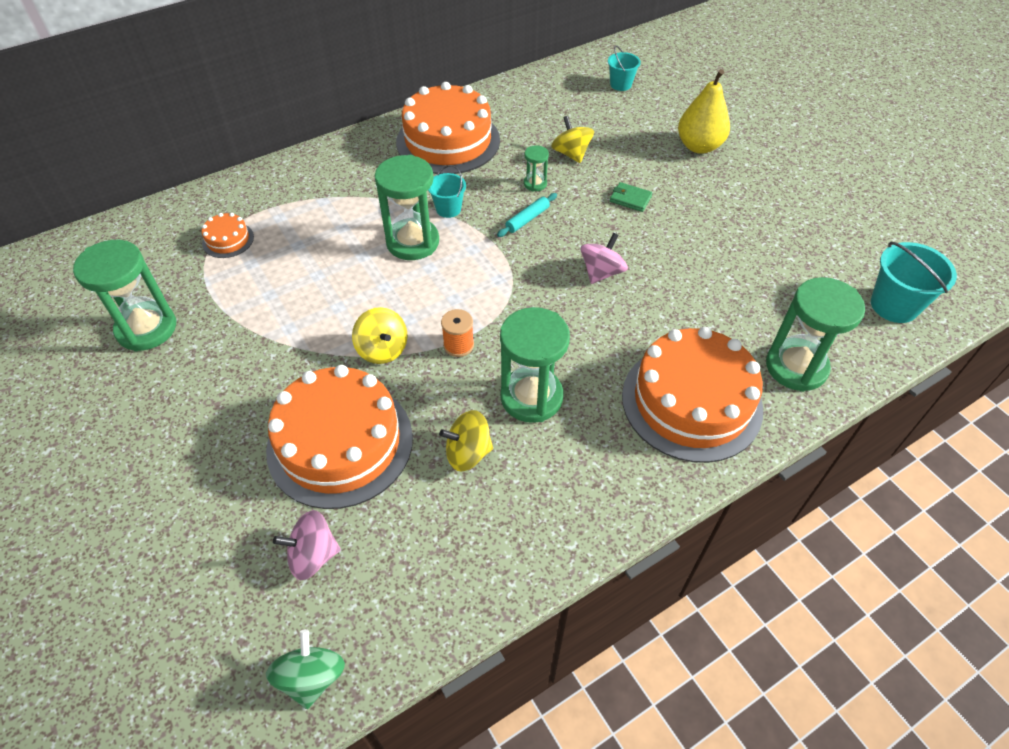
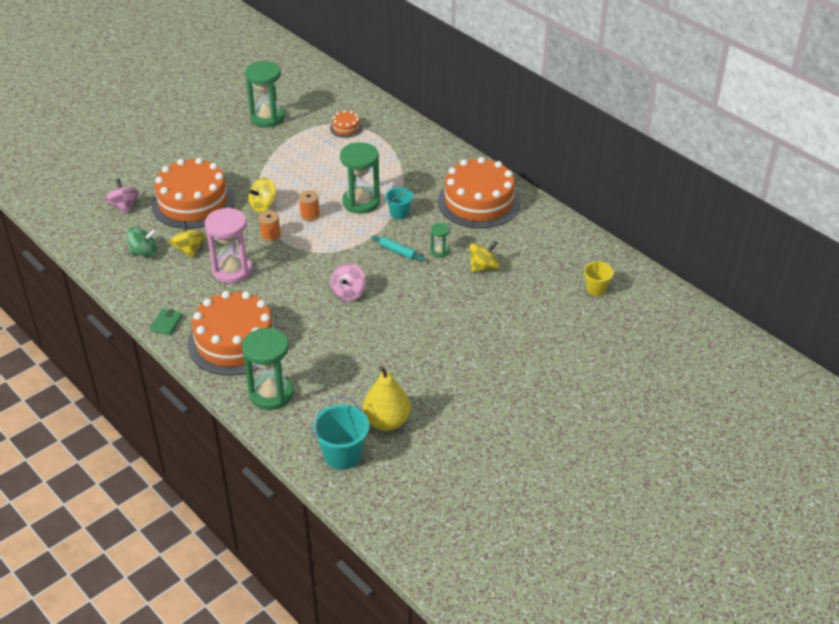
camera: 80 degrees right, 10 degrees down
(312, 677) = (62, 218): green spinning top -> green spinning top (144, 252)
(423, 297) = (310, 215): none -> orange spool
(531, 397) = (232, 270): green hourglass -> pink hourglass
(601, 272) = (349, 293): pink spinning top -> pink spinning top turned 90 degrees clockwise
(620, 84) = (596, 289): turquoise bucket -> yellow bucket
(630, 199) = (435, 303): green wallet -> green wallet (166, 323)
(699, 146) = (518, 341): yellow pear -> yellow pear (387, 421)

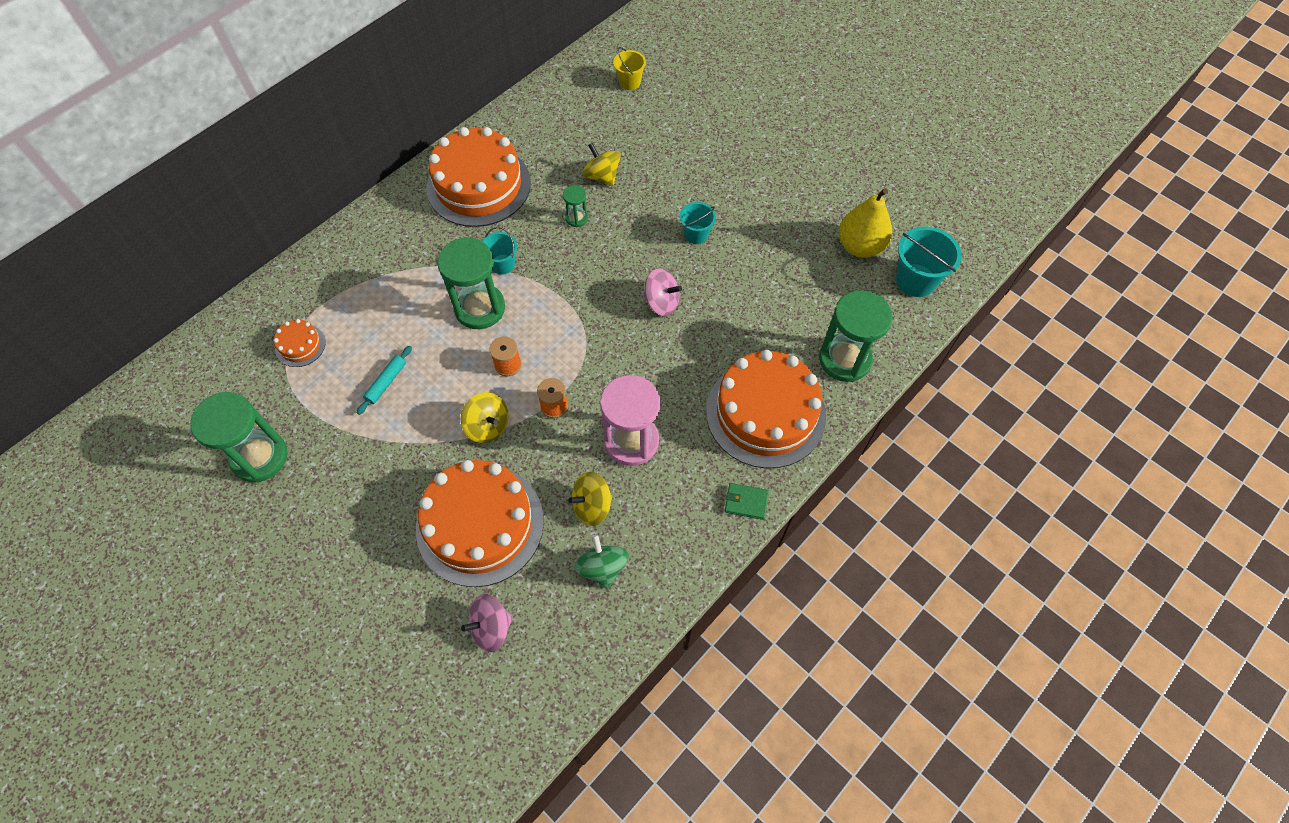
camera: 95 degrees left, 20 degrees up
(397, 252) = (580, 260): turquoise rolling pin -> turquoise rolling pin (386, 382)
(414, 317) = (696, 234): none -> turquoise bucket

